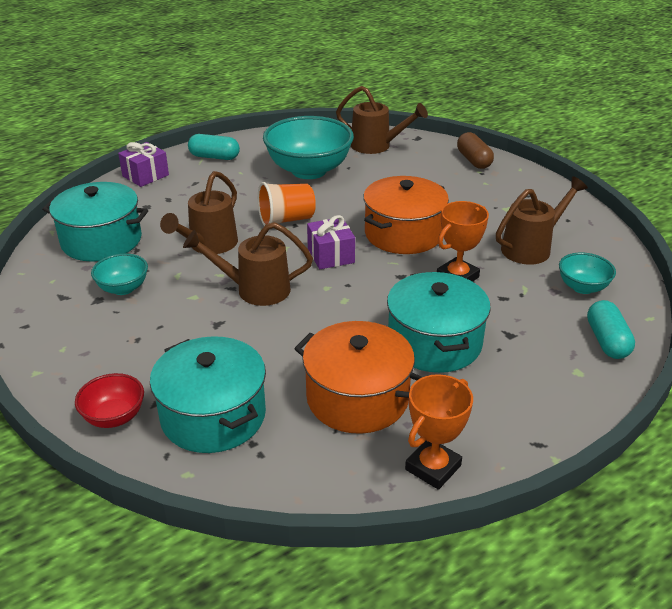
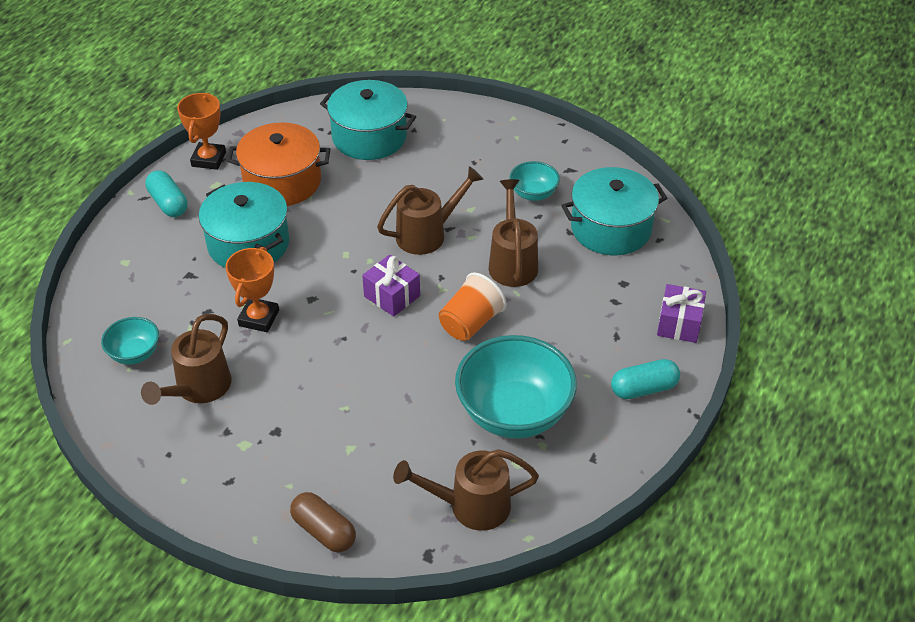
camera: 150 degrees right, 10 degrees up
(114, 417) = (430, 114): red bowl -> none
(403, 234) = (340, 354): orange pot -> none
(607, 341) = (104, 300): turquoise capsule -> turquoise capsule (168, 203)

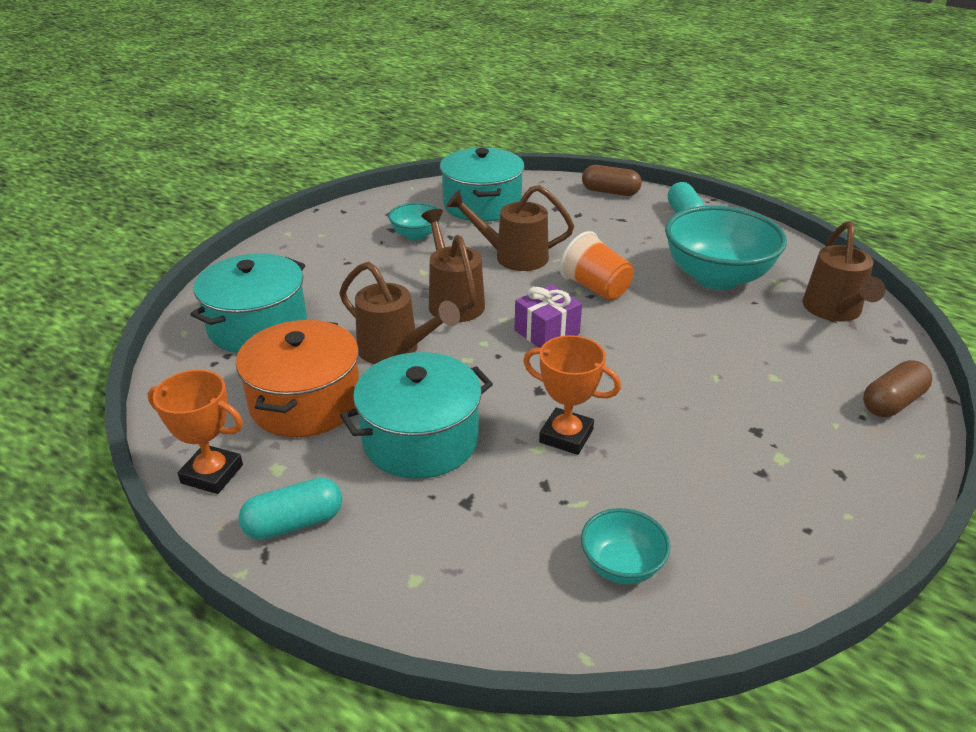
camera: 80 degrees left, 10 degrees down
(198, 389) = (690, 497): brown watering can -> brown watering can (395, 350)
(679, 324) = (610, 192): purple gift -> brown capsule

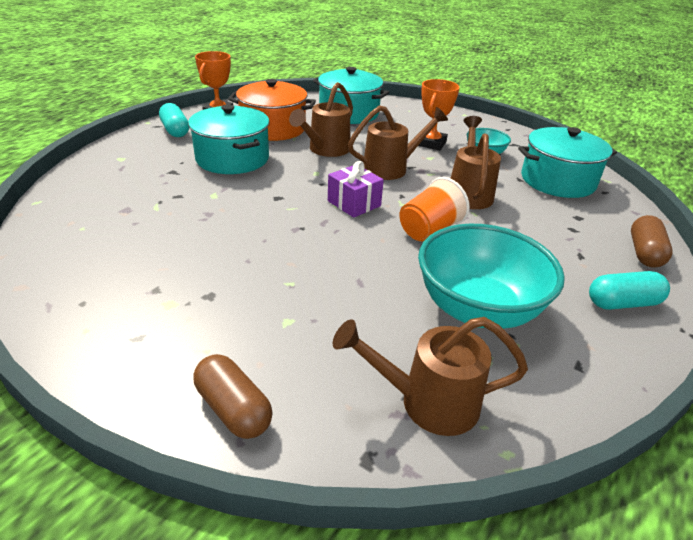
camera: 85 degrees right, 0 degrees up
(566, 436) = (224, 205): orange trophy -> orange trophy (431, 143)
(621, 566) = (94, 217): turquoise bowl -> none

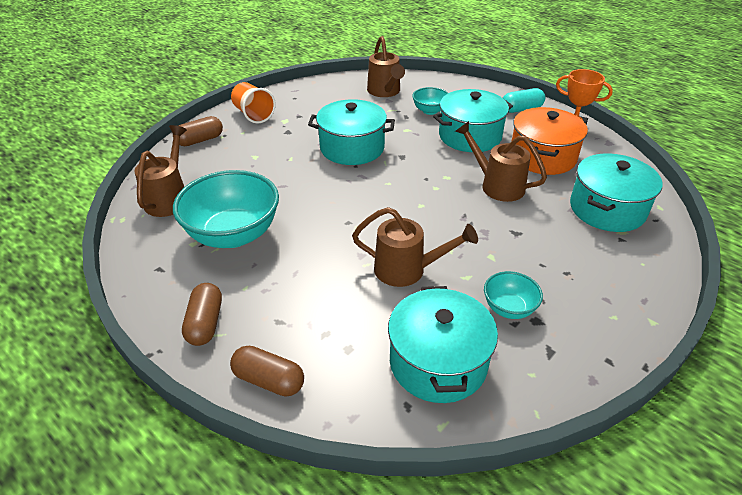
camera: 100 degrees right, 5 degrees up
(166, 180) = (430, 111): none -> turquoise bowl
(259, 232) = (352, 148): none -> turquoise pot
(354, 203) = (390, 193): purple gift -> none
(391, 168) = (460, 223): brown watering can -> brown watering can (385, 92)
(429, 230) = (341, 229): orange cup -> orange cup (253, 114)
(431, 143) = (531, 265): orange trophy -> none
(622, 303) = (205, 323): turquoise capsule -> brown capsule

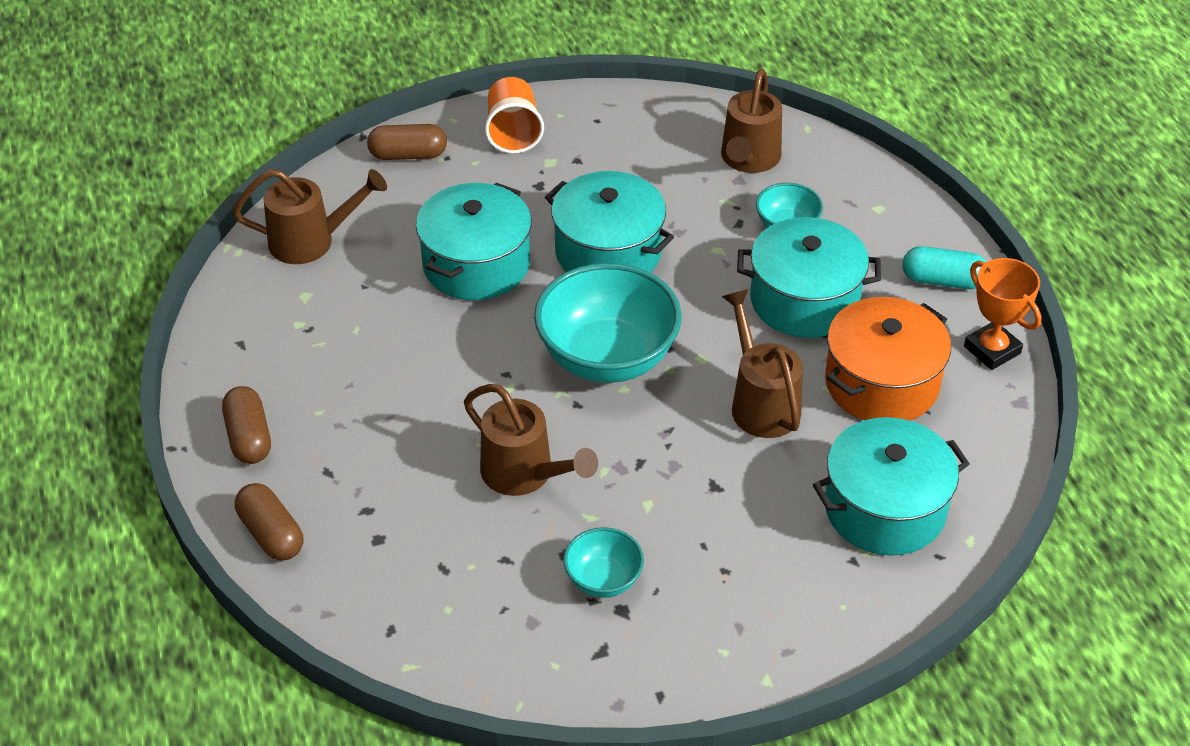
camera: 30 degrees right, 5 degrees up
(169, 198) = (311, 241): brown watering can -> brown watering can turned 45 degrees clockwise
(205, 323) = (249, 437): brown capsule -> brown capsule turned 45 degrees counterclockwise
(233, 234) = (353, 331): turquoise bowl -> turquoise bowl (607, 358)
(438, 362) = (462, 601): turquoise pot -> turquoise pot (476, 264)

